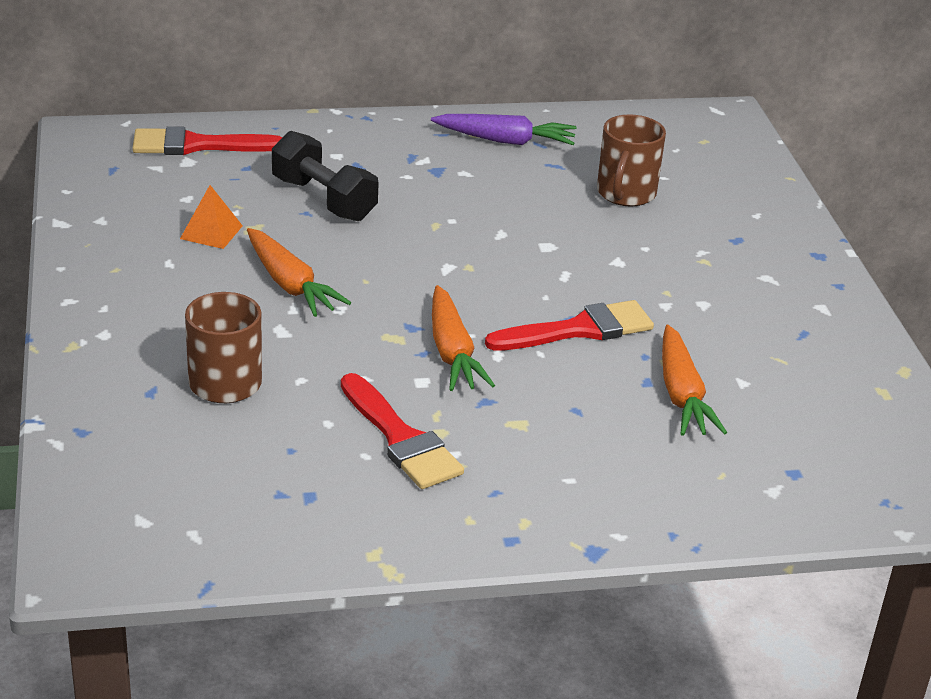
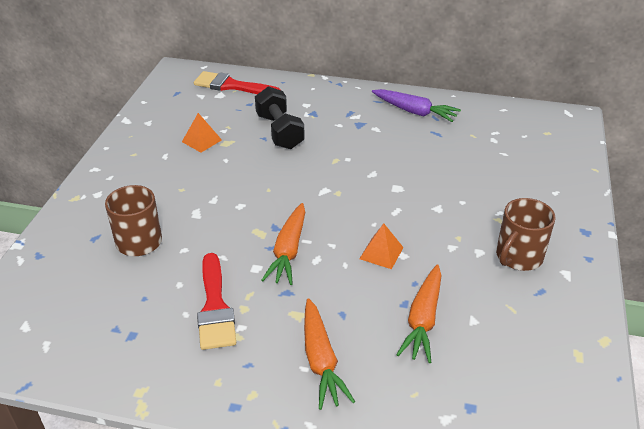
camera: 25 degrees right, 5 degrees up
(290, 284) = (222, 183): orange carrot -> orange carrot (321, 360)
(579, 329) = (381, 253): red brush -> orange pyramid
(625, 194) = (471, 161): brown mug -> brown mug (518, 257)

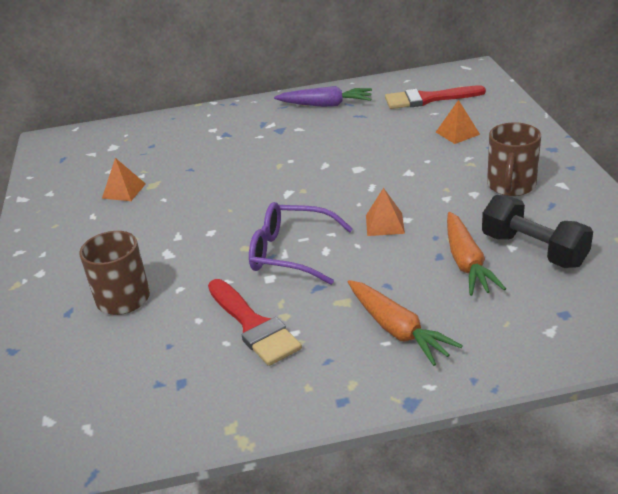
camera: 20 degrees left, 5 degrees down
(232, 86) = (120, 136): red brush -> red brush (428, 99)
(279, 131) = (202, 159): black dumbbell -> black dumbbell (533, 250)
(288, 251) = (292, 253): orange carrot -> purple glasses
(509, 182) = (457, 133): none -> orange pyramid

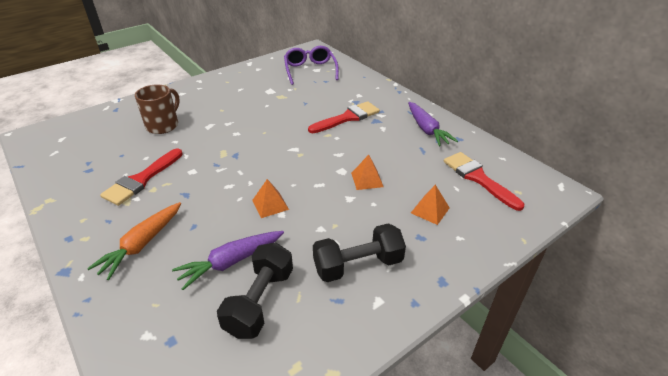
camera: 60 degrees right, 5 degrees up
(124, 191) = (269, 89): orange pyramid -> orange pyramid (367, 179)
(256, 146) = (347, 118): none -> red brush
(292, 253) = (221, 172): purple glasses -> purple glasses (310, 70)
(466, 263) = (230, 262): orange carrot -> purple carrot
(511, 186) = (358, 265): brown mug -> black dumbbell

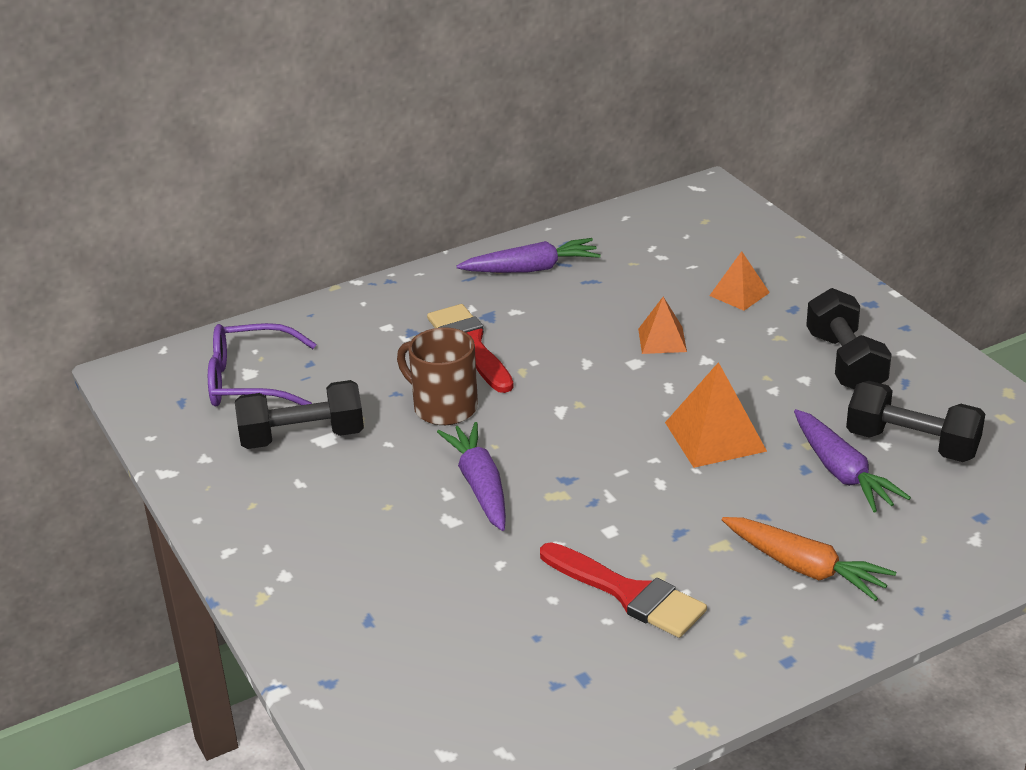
camera: 80 degrees left, 5 degrees down
(163, 125) = (430, 588): brown mug -> brown mug (443, 407)
(233, 131) = (480, 485): none -> purple carrot
(270, 204) = (715, 436): orange pyramid -> orange pyramid, size x1.61
(271, 86) = (302, 437): none -> black dumbbell
(478, 178) = (671, 245): red brush -> none

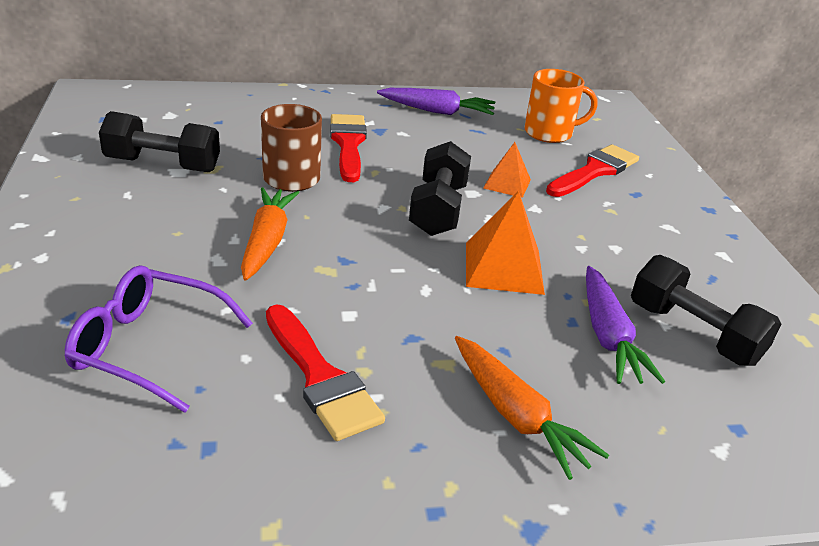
camera: 15 degrees right, 0 degrees up
(251, 381) = (165, 120): purple glasses -> purple glasses (150, 347)
(480, 485) = (267, 241): purple carrot -> orange carrot
(667, 258) = (550, 133): none -> orange mug
(739, 294) = (595, 171): orange pyramid -> red brush
(845, 362) = (661, 246): black dumbbell -> black dumbbell (438, 209)

